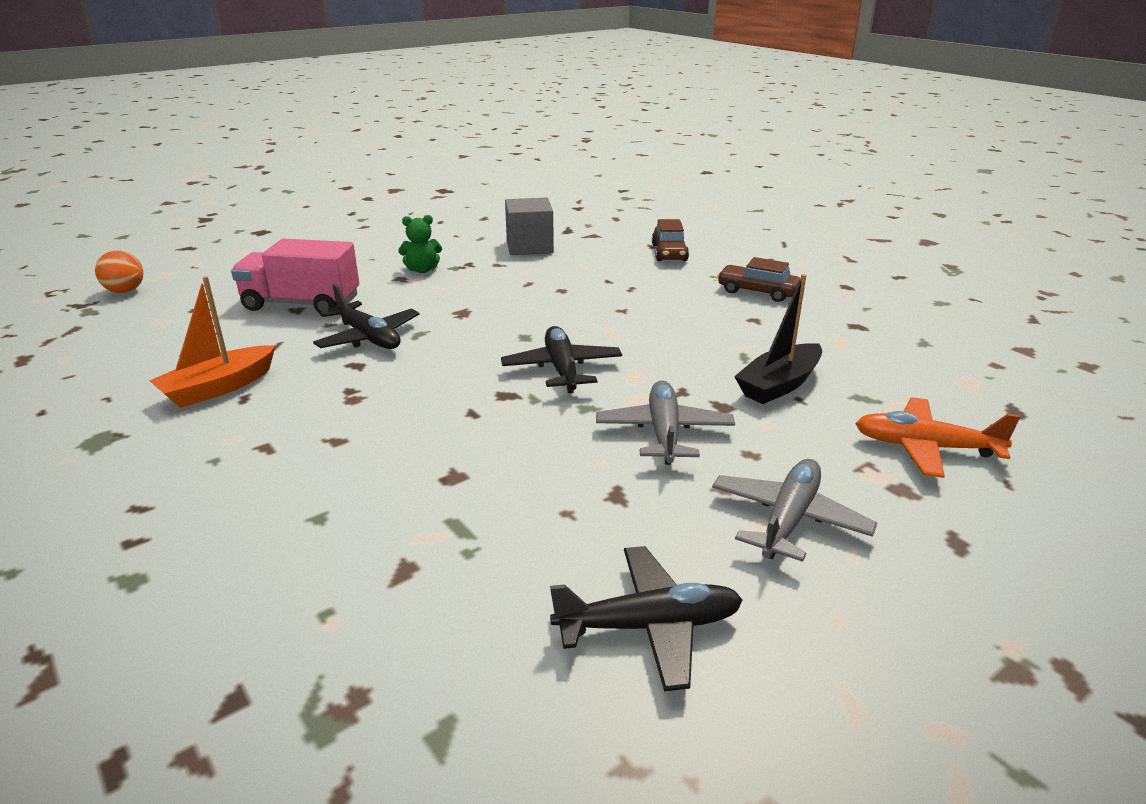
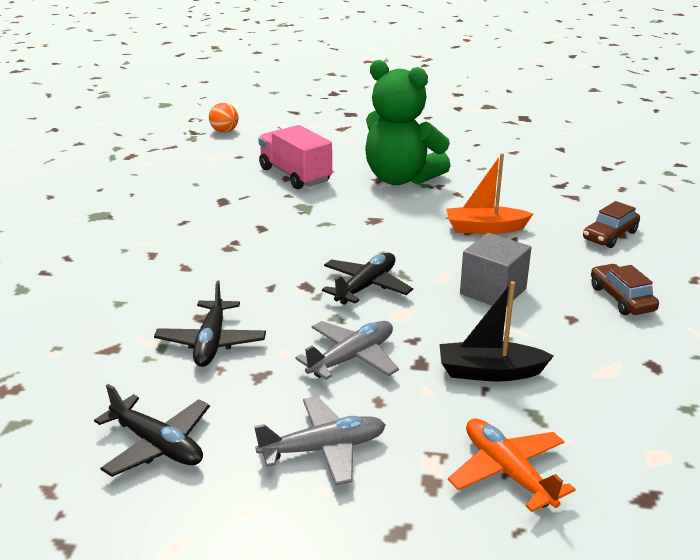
camera: 45 degrees right, 0 degrees up
(218, 388) = (181, 211): orange boat -> orange boat (485, 229)
(368, 337) = (294, 213): black plane -> black plane (211, 342)
(422, 270) = (401, 179): green teddy bear -> green teddy bear, size x2.48
(529, 247) = (505, 188): grey cube -> grey cube (493, 291)

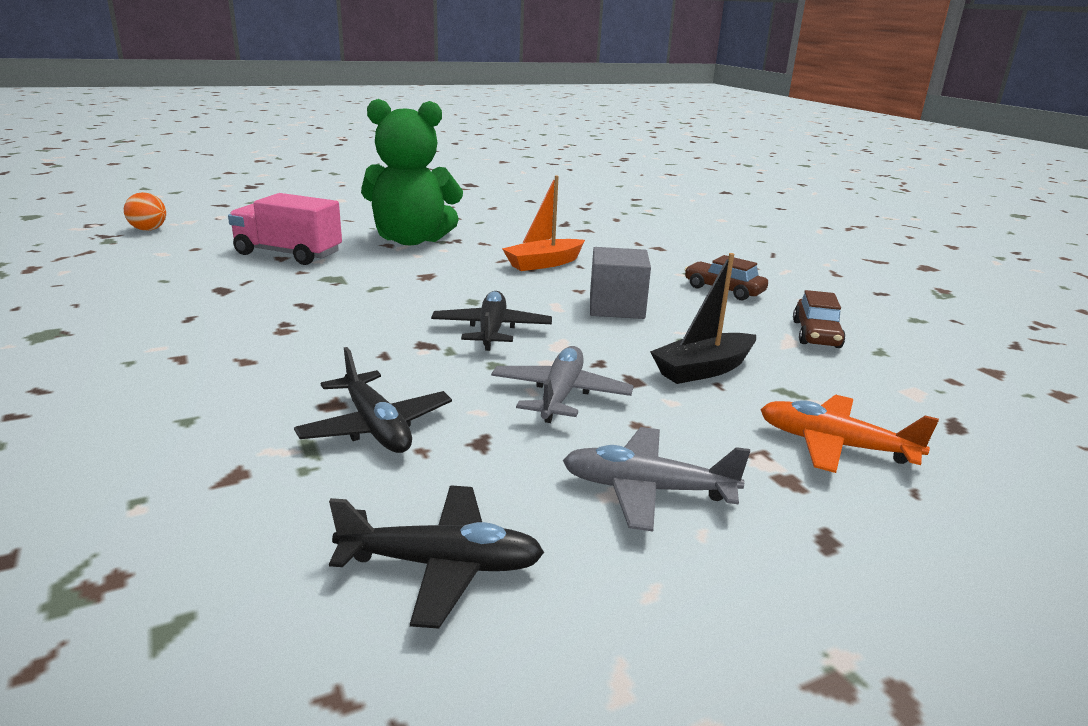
camera: 35 degrees left, 5 degrees down
(323, 449) = (647, 490): grey plane -> grey plane turned 120 degrees counterclockwise
(610, 236) = (652, 250): brown car -> brown car (816, 334)

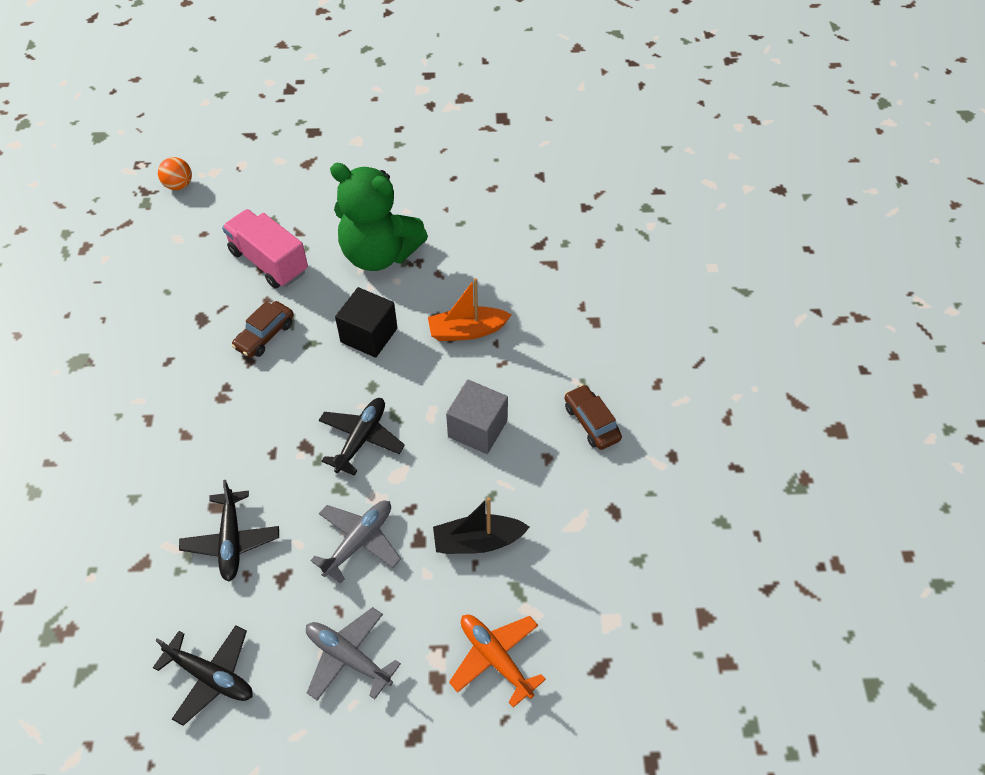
camera: 25 degrees right, 30 degrees up
(440, 276) = (369, 335): none -> black cube
(816, 334) = (608, 519): brown car -> brown car (265, 335)

